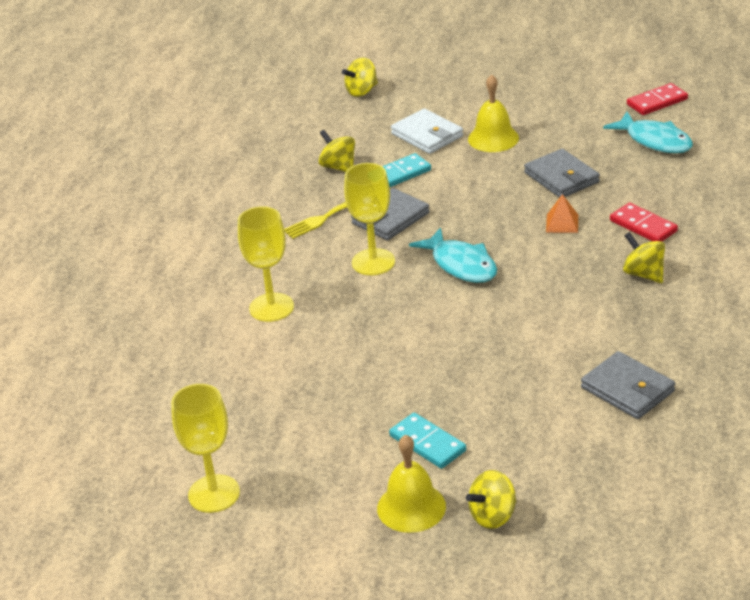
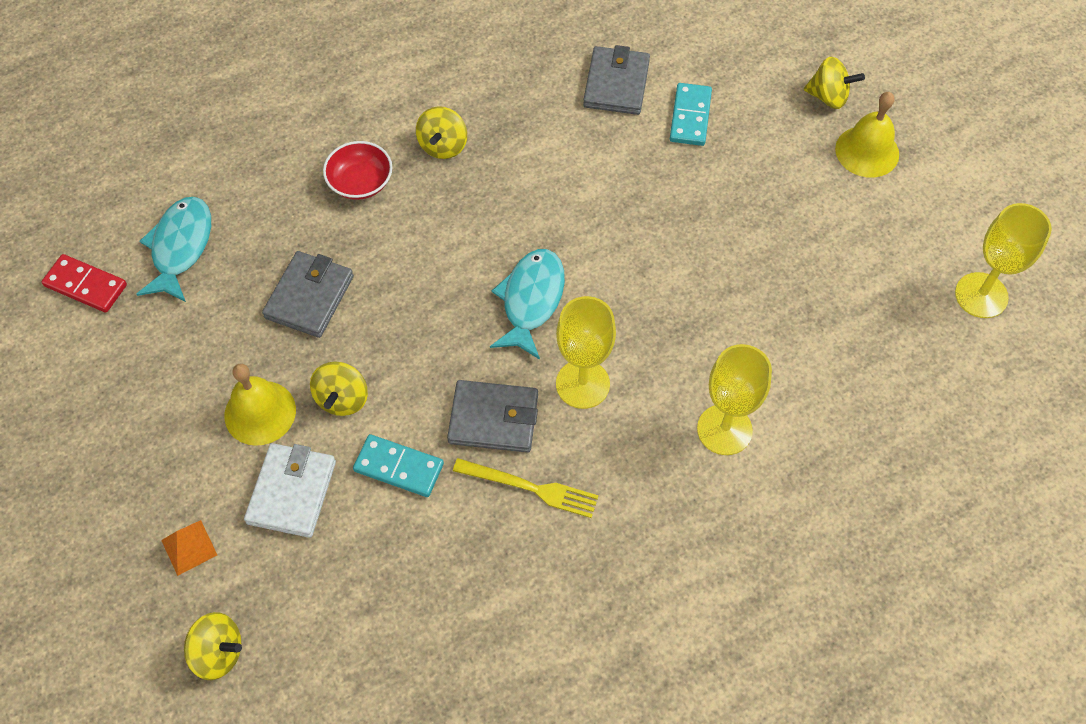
camera: 130 degrees left, 25 degrees up
(338, 167) = (423, 549): yellow spinning top -> yellow spinning top (342, 399)
(427, 443) = (792, 181): turquoise domino -> turquoise domino (690, 116)
(562, 223) = (399, 252): orange pyramid -> orange pyramid (189, 547)
(643, 226) = (360, 182): red domino -> red bowl

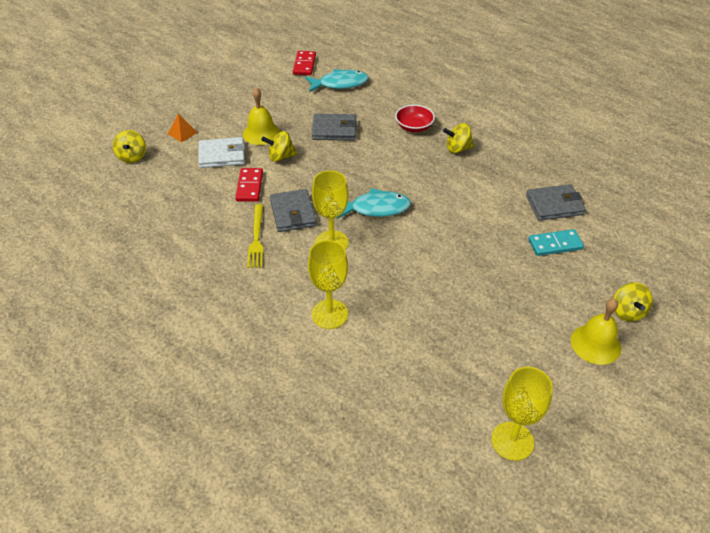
camera: 70 degrees right, 15 degrees down
(399, 467) = (249, 186): turquoise domino -> red domino

